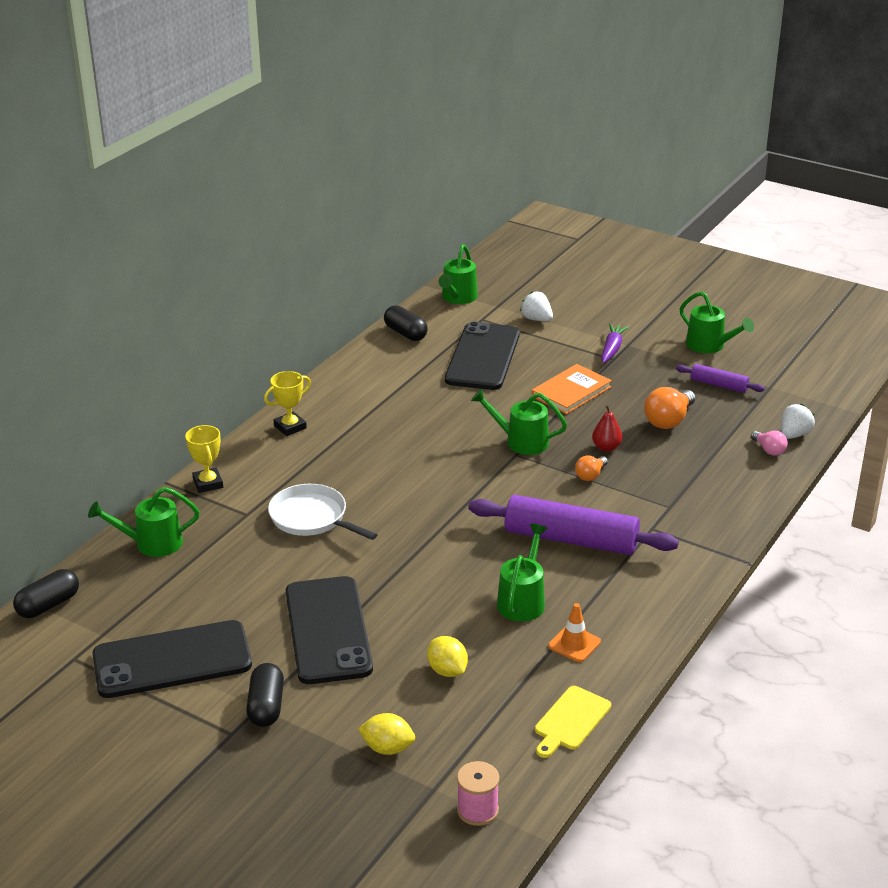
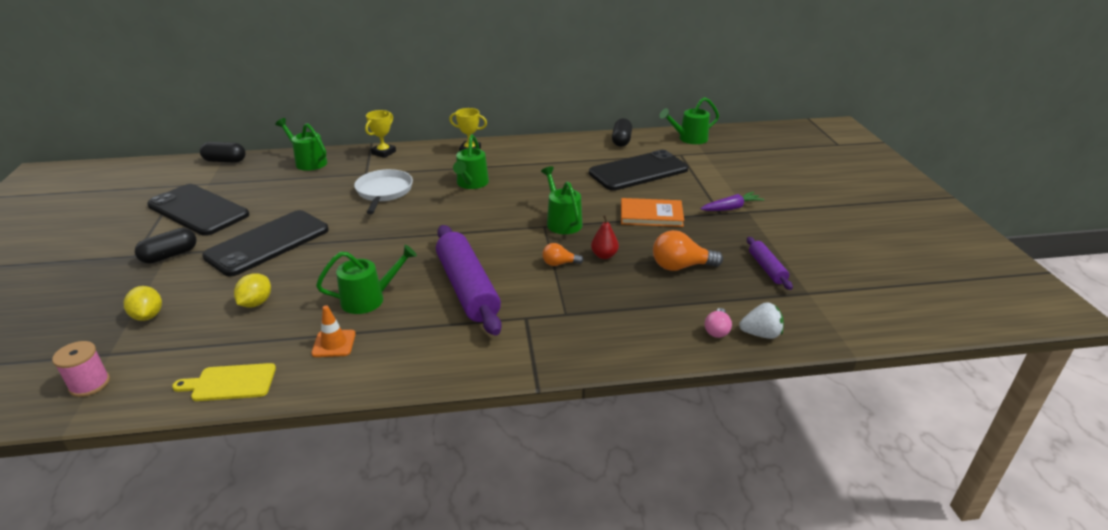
camera: 50 degrees right, 0 degrees up
(536, 319) = (715, 170): white strawberry -> none
(710, 346) = (812, 243): green watering can -> green watering can (471, 184)

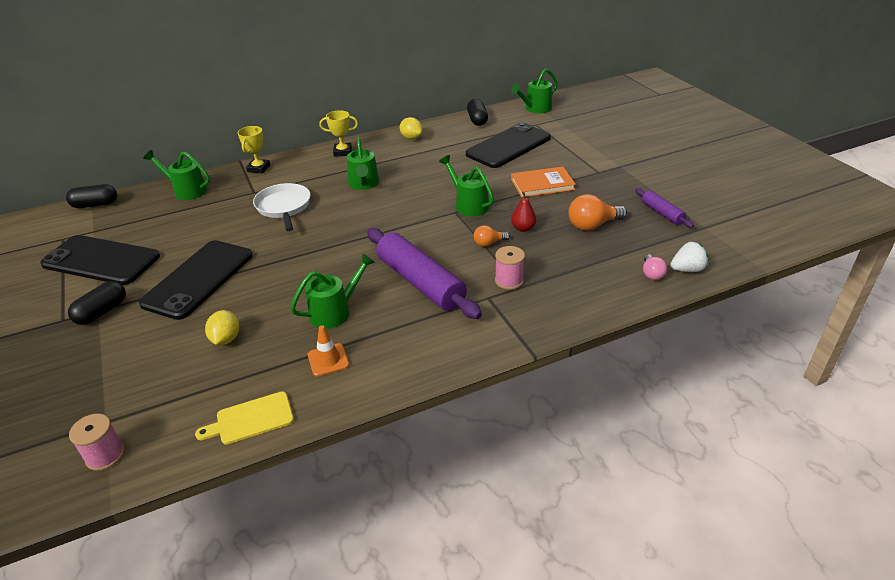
camera: 15 degrees left, 5 degrees up
(148, 316) = (121, 376): yellow lemon -> yellow lemon (411, 138)
(557, 305) = (509, 281): none -> pink spool
(731, 208) = (605, 166): purple carrot -> none

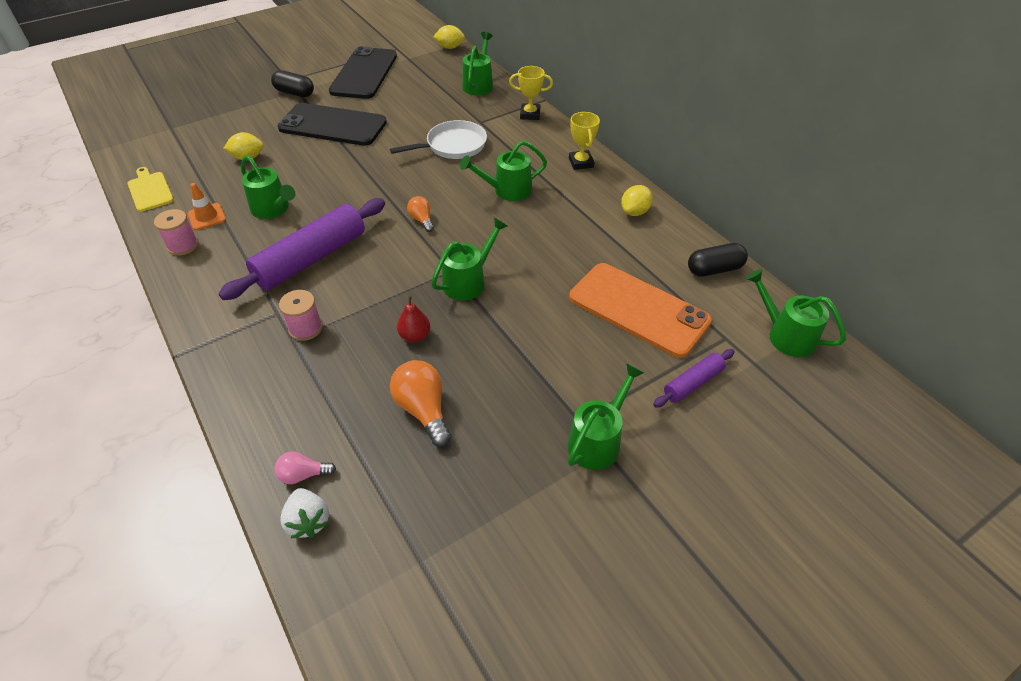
camera: 80 degrees right, 10 degrees up
(95, 205) = (450, 47): black capsule -> yellow lemon
(105, 455) = (138, 137): pink spool -> pink spool (183, 245)
(489, 243) = (382, 306): orange light bulb -> orange light bulb (422, 220)
(508, 146) = (638, 309): black phone -> orange phone
(542, 184) = (530, 352): orange book -> none
(612, 168) = (598, 440): none -> green watering can
(662, 213) = (460, 501): purple rolling pin -> purple rolling pin (692, 383)

